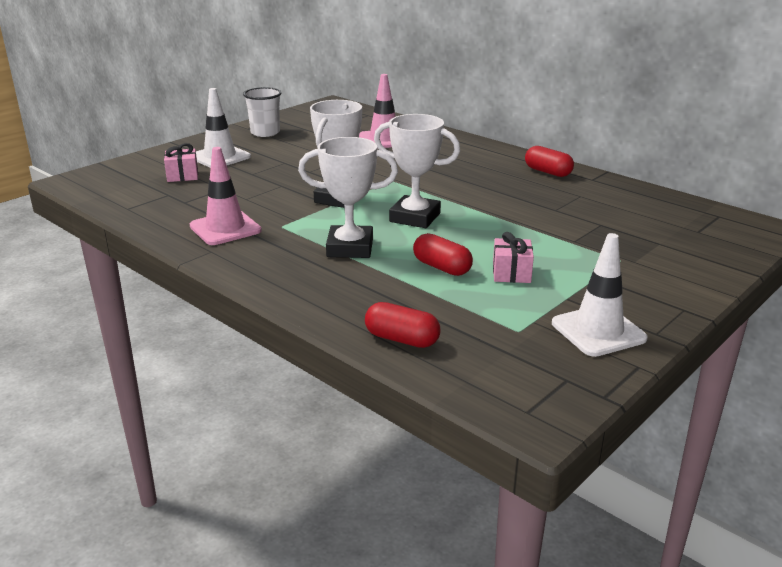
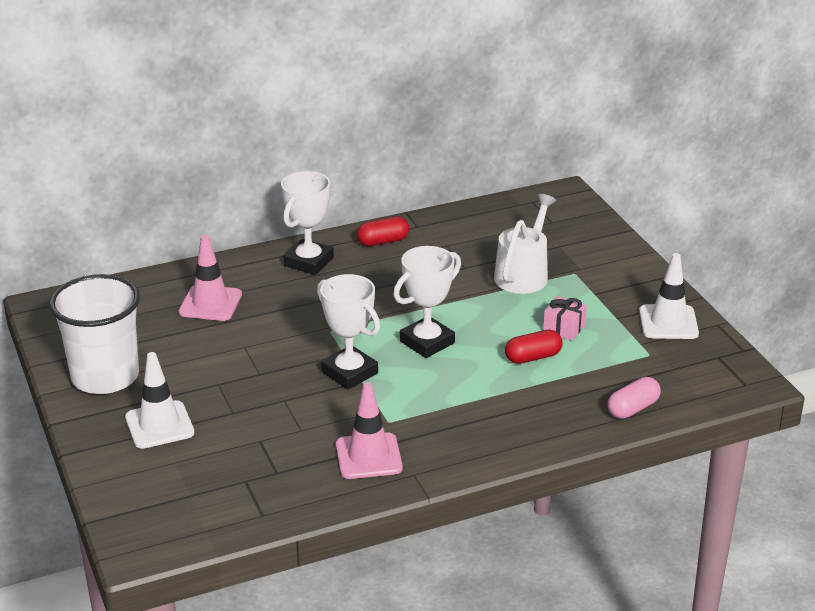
camera: 65 degrees left, 5 degrees up
(182, 175) = (196, 462): pink gift -> none
(265, 133) = (105, 377): white cup -> white cup, size x1.77
(350, 248) = (464, 393): white trophy -> white trophy (308, 262)
(402, 339) = (632, 408): red capsule -> pink capsule
(581, 236) = (523, 274): none -> white watering can

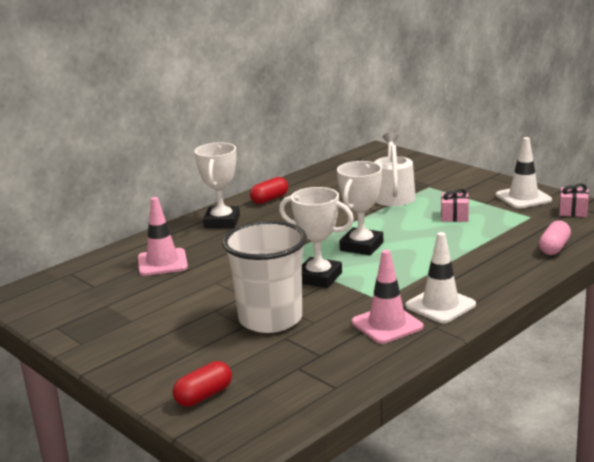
camera: 20 degrees left, 10 degrees down
(105, 377) = (107, 329): white cup -> white cup (270, 319)
(159, 425) = (186, 349): white traffic cone -> white traffic cone (440, 305)
(533, 357) = (450, 237): red capsule -> red capsule (204, 396)
(706, 361) = (573, 211): none -> pink gift

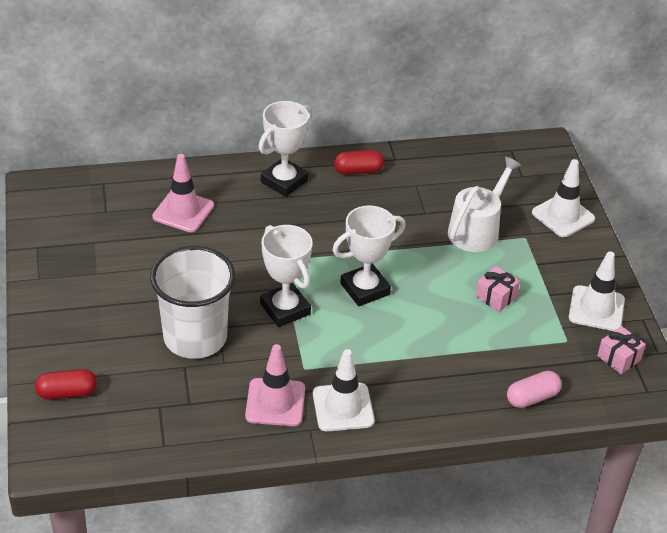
camera: 30 degrees right, 20 degrees up
(436, 171) = (563, 216): none -> white traffic cone

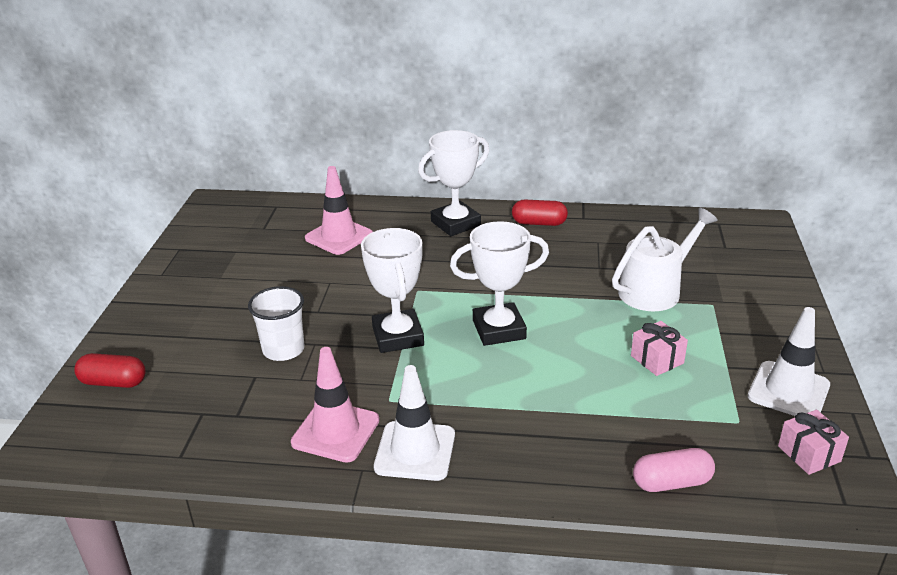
camera: 20 degrees right, 10 degrees down
(195, 337) = (283, 349): white cup -> white cup, size x0.57
(563, 216) = (766, 289): white traffic cone -> none

